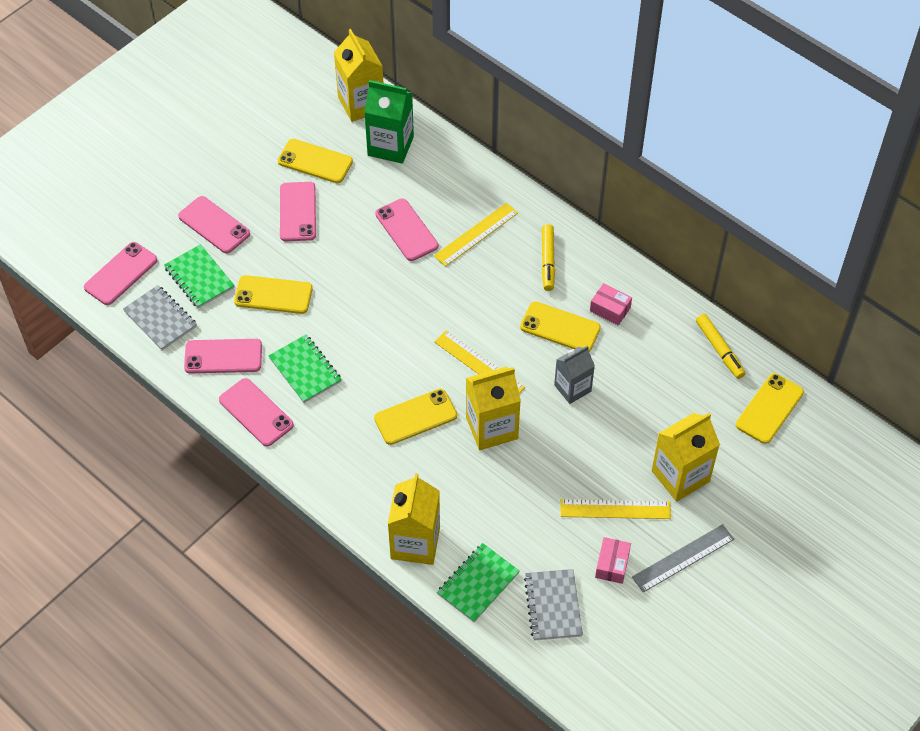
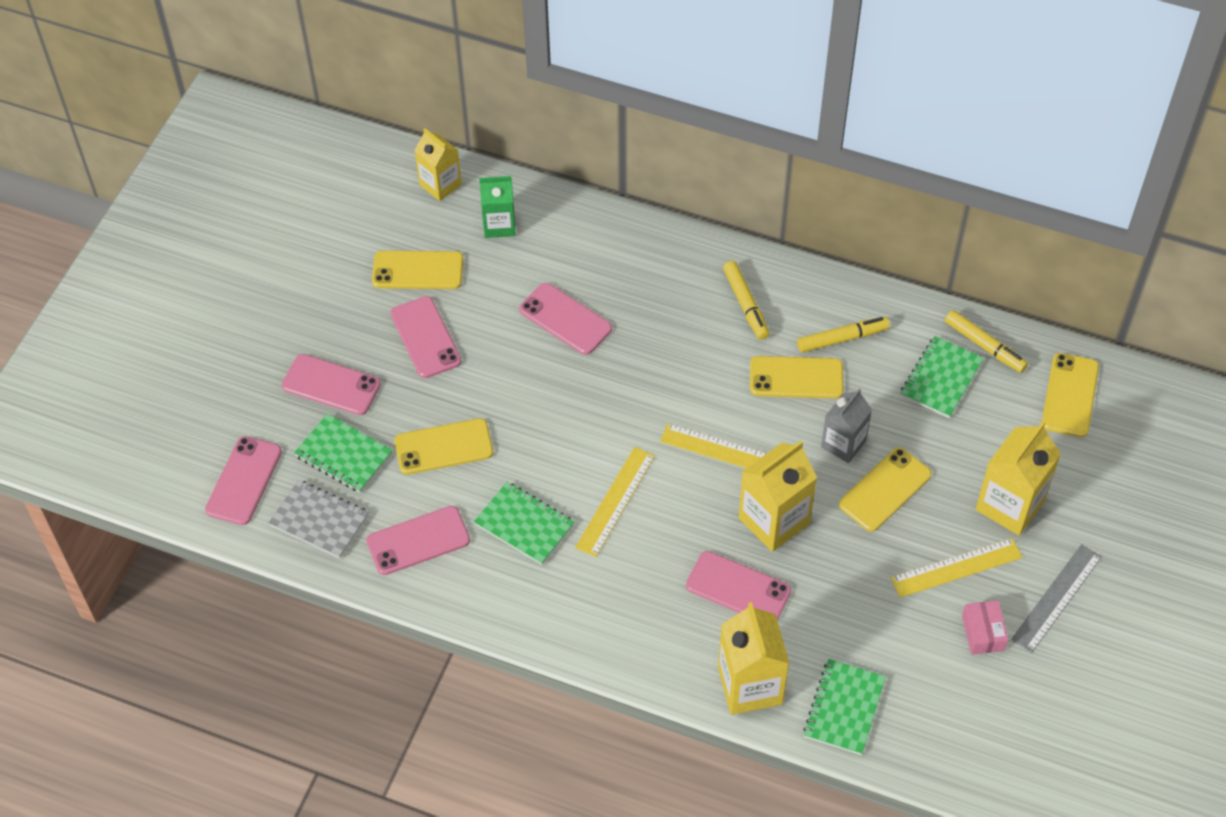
camera: 20 degrees left, 0 degrees up
(256, 412) = (490, 595): pink phone -> pink phone (738, 588)
(361, 104) = (440, 184): yellow carton -> yellow carton, size x0.66
(390, 146) = (499, 225): green carton -> green carton, size x0.66
(415, 417) = (680, 537): yellow phone -> yellow phone (885, 490)
(476, 234) = (649, 299): yellow ruler -> yellow ruler (615, 501)
(553, 606) = (940, 704): grey notebook -> none
(610, 309) = (842, 338): pink box -> yellow marker
(672, 363) = (941, 378): none -> green notebook

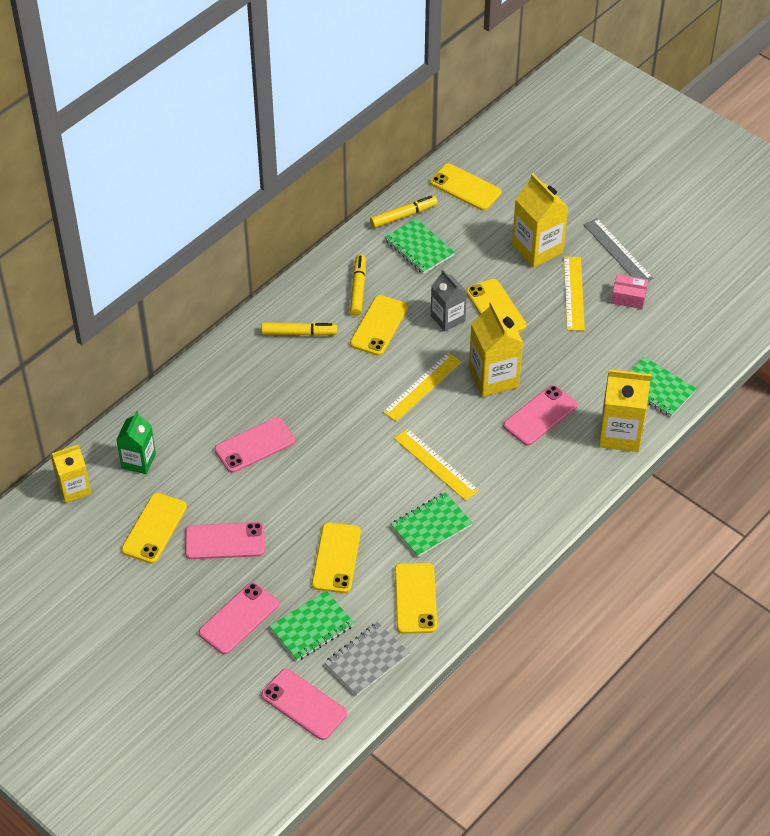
camera: 70 degrees left, 5 degrees down
(418, 541) = (415, 598): pink phone -> yellow phone

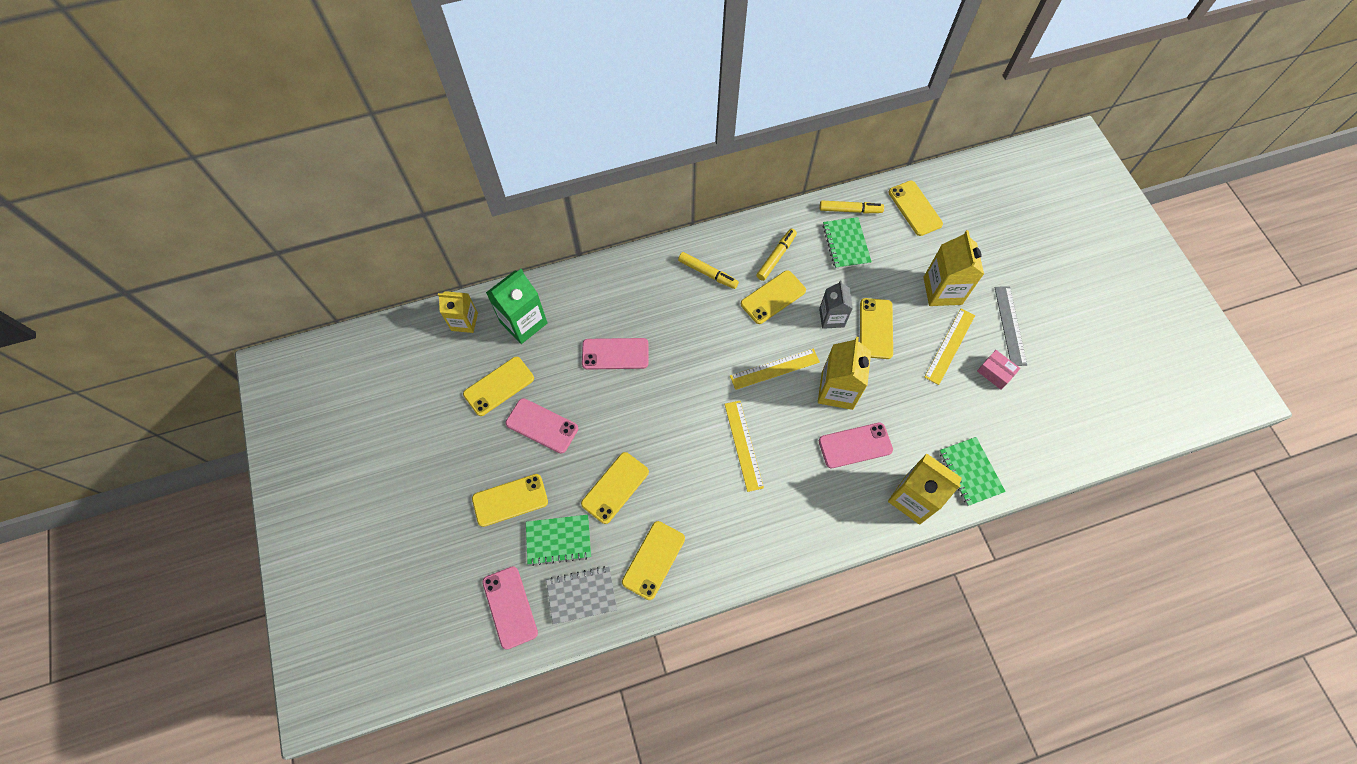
camera: 30 degrees right, 15 degrees up
(138, 461) = (523, 322): green carton -> green carton, size x1.51
(239, 618) = (510, 500): pink phone -> yellow phone
(431, 526) = (706, 500): green notebook -> none

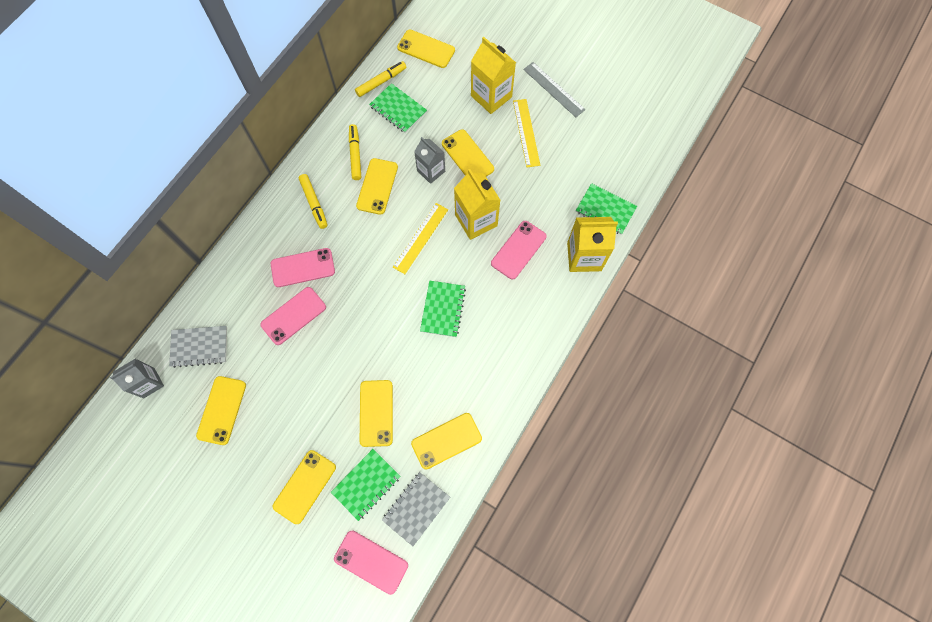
camera: 40 degrees left, 5 degrees up
(464, 322) = (149, 383): yellow carton -> grey carton
(523, 322) = (199, 347): green carton -> grey notebook
(542, 426) = (282, 413): pink phone -> pink phone (303, 267)
(653, 560) = (446, 441): yellow phone -> yellow phone turned 75 degrees clockwise
(707, 273) = (314, 203): yellow marker -> yellow marker turned 75 degrees clockwise
(743, 445) = (443, 309): yellow ruler -> green notebook
(995, 373) = (569, 130): pink box -> none

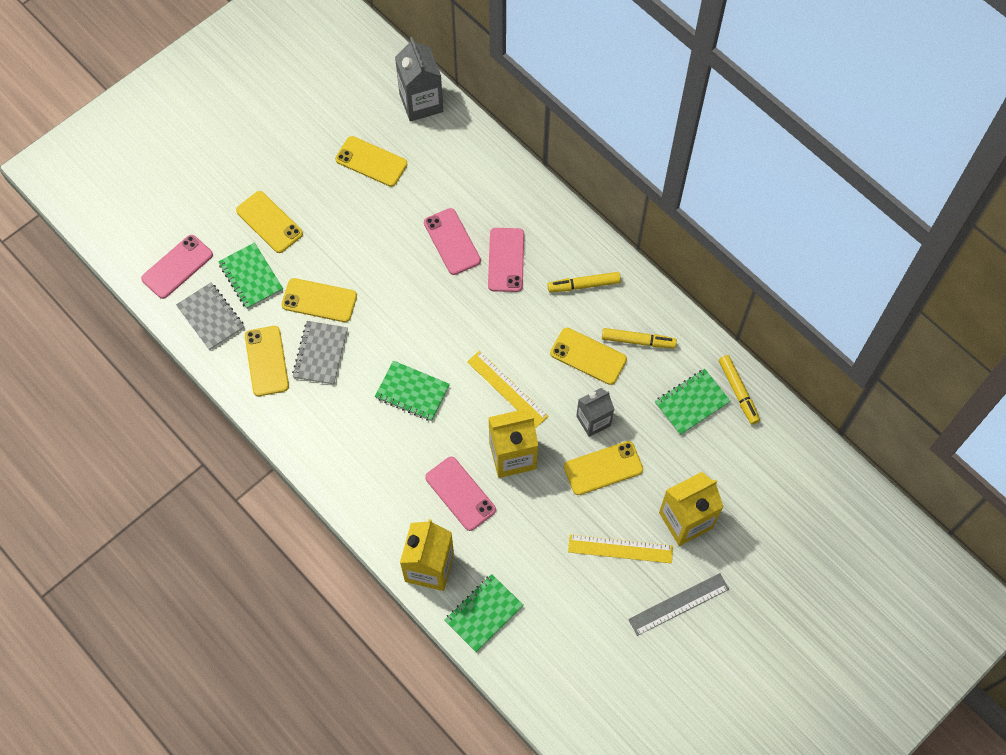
camera: 105 degrees right, 5 degrees down
(149, 383) = (421, 103): grey carton -> grey carton, size x1.51
(199, 347) = (445, 150): grey notebook -> grey notebook (320, 353)
(426, 49) = (779, 457): yellow phone -> none

